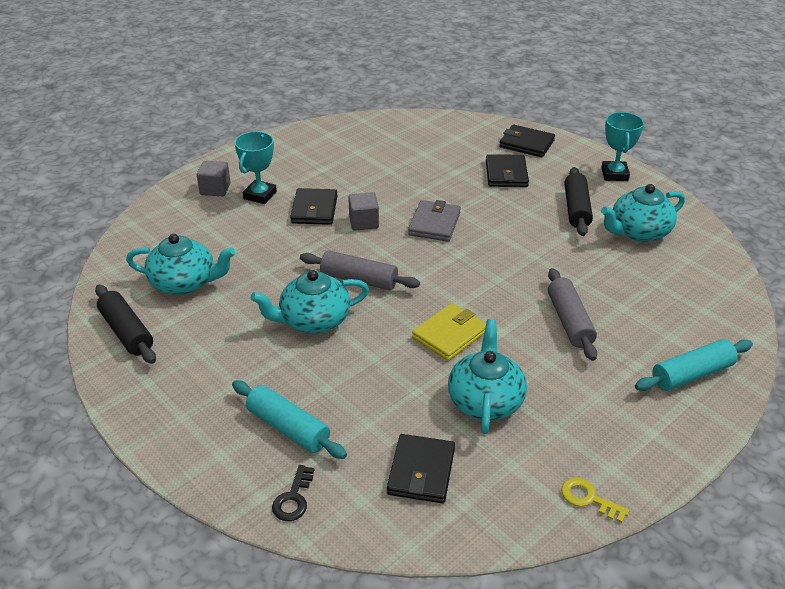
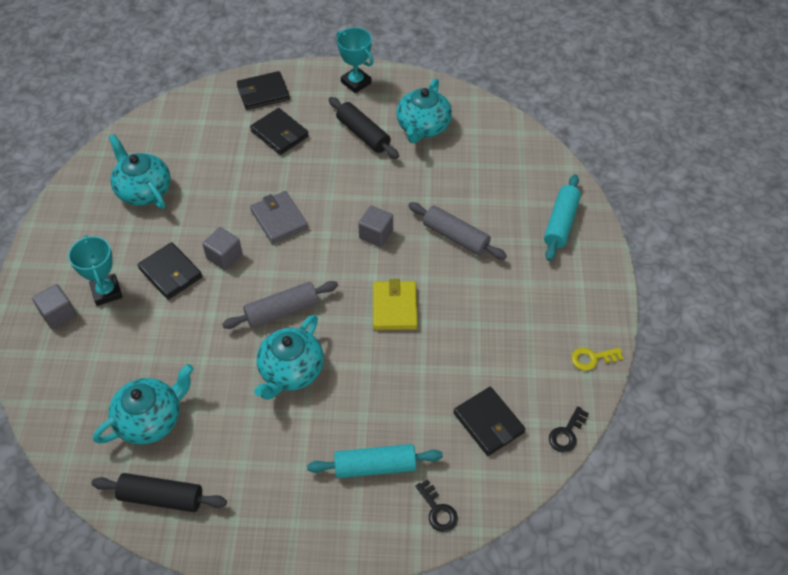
camera: 45 degrees left, 15 degrees up
(484, 537) = (567, 433): none -> black key
(485, 401) = (470, 340): turquoise teapot -> turquoise teapot (143, 190)
(499, 278) = (376, 234): none -> grey cube

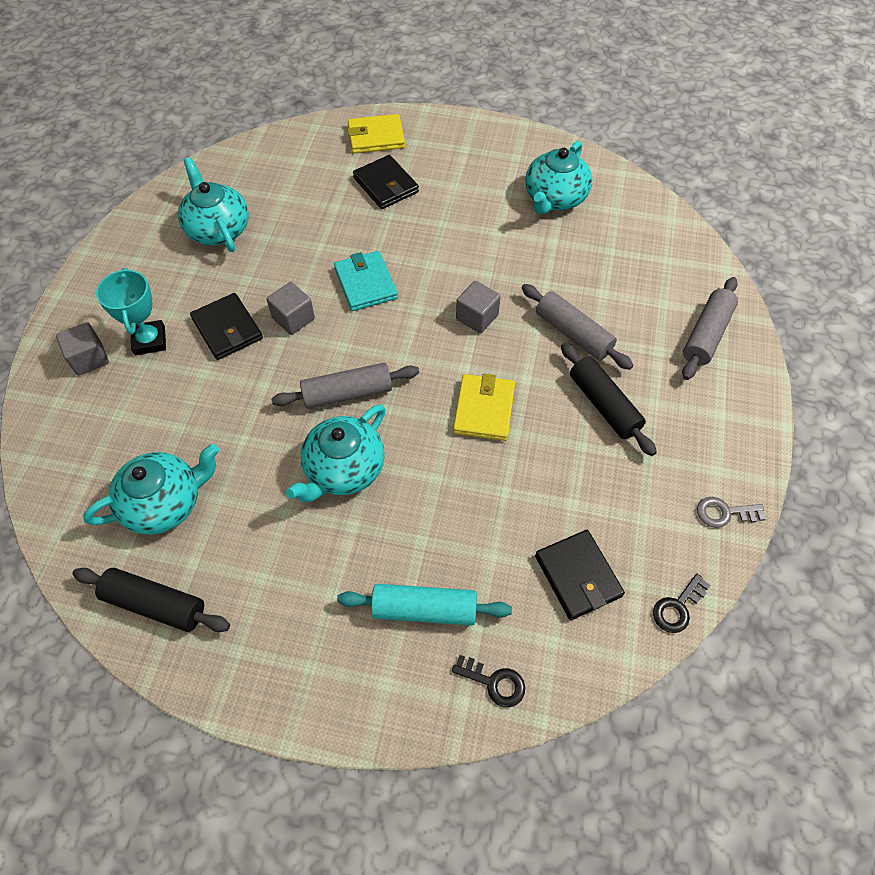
camera: 10 degrees right, 5 degrees up
(263, 93) = (376, 137): black wallet -> yellow wallet
(279, 219) = (366, 283): grey wallet -> turquoise wallet
(356, 82) = (485, 138): turquoise trophy -> none
(363, 134) = (482, 198): black rolling pin -> black rolling pin (603, 405)
(437, 510) = (494, 682): black key -> black key turned 45 degrees counterclockwise
(560, 223) = (706, 335): turquoise rolling pin -> grey rolling pin
(592, 358) = (724, 513): yellow key -> grey key

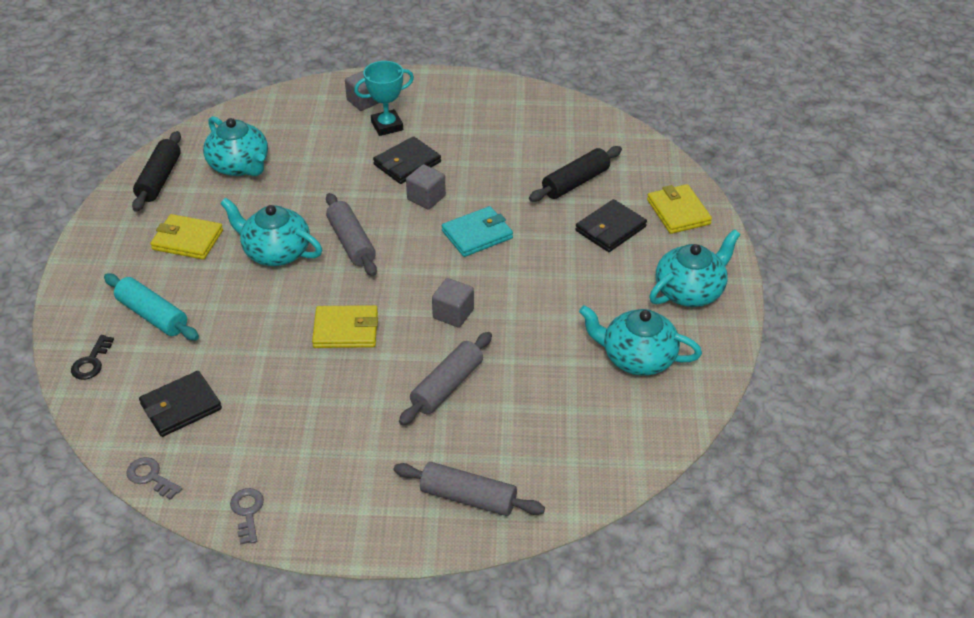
camera: 80 degrees right, 15 degrees down
(218, 229) = (518, 136): turquoise teapot -> turquoise teapot (690, 291)
(294, 568) = (187, 240): none -> yellow wallet
(424, 609) = (152, 315): turquoise rolling pin -> turquoise rolling pin turned 45 degrees counterclockwise
(603, 405) = (362, 415): black rolling pin -> black rolling pin (575, 182)
(678, 607) = (151, 477): black key -> grey key

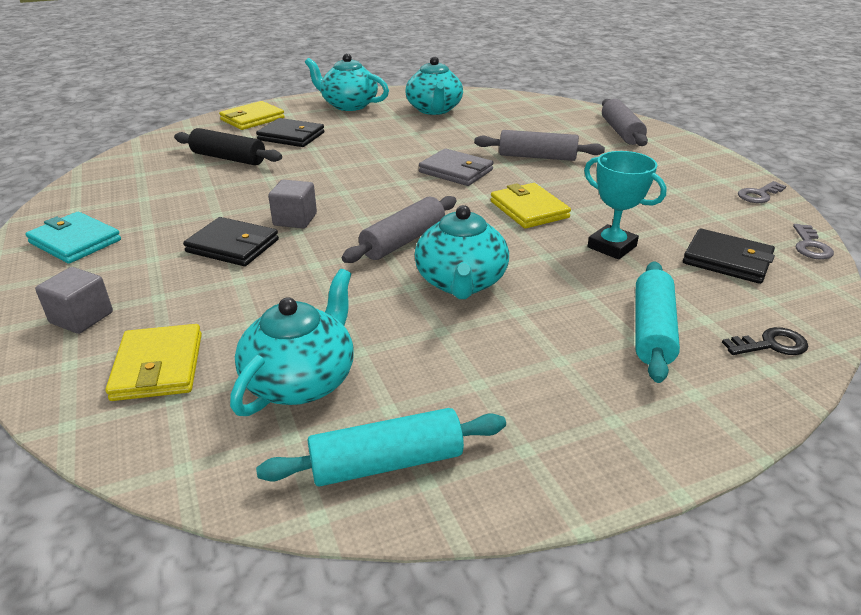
camera: 115 degrees left, 10 degrees down
(159, 179) = (386, 463): black rolling pin -> turquoise rolling pin
(187, 240) = (501, 361): yellow wallet -> yellow wallet (158, 366)
(387, 126) = (149, 281): turquoise trophy -> turquoise trophy (612, 247)
(453, 314) = (456, 171): grey cube -> grey wallet
(477, 234) = (339, 183): turquoise wallet -> turquoise wallet (75, 241)

